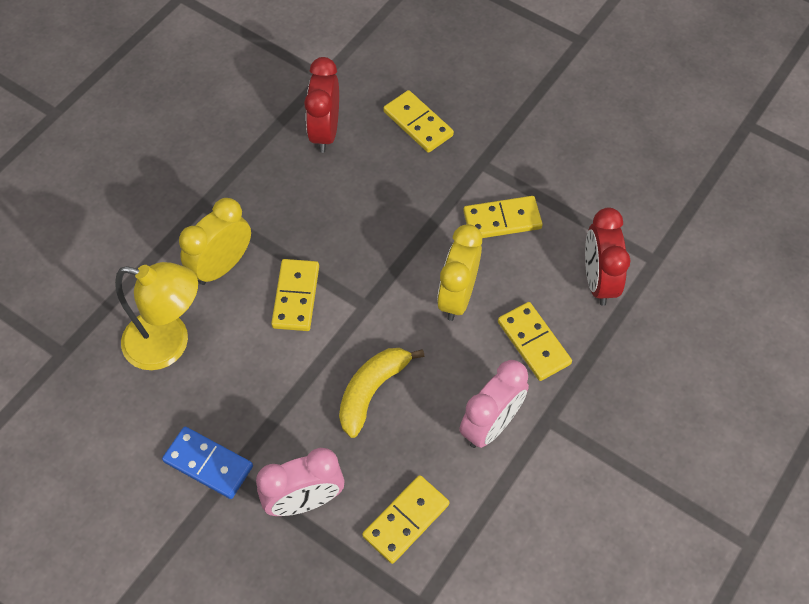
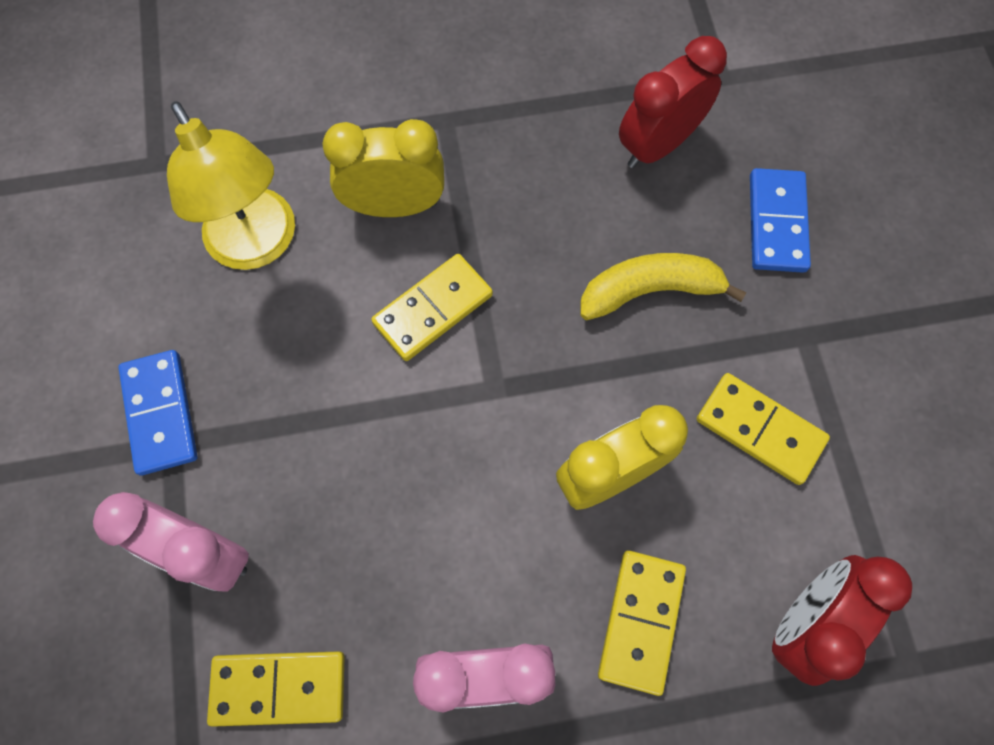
camera: 45 degrees right, 10 degrees up
(372, 391) = (399, 496): yellow banana -> yellow banana (650, 290)
(418, 124) = (776, 223): yellow domino -> blue domino

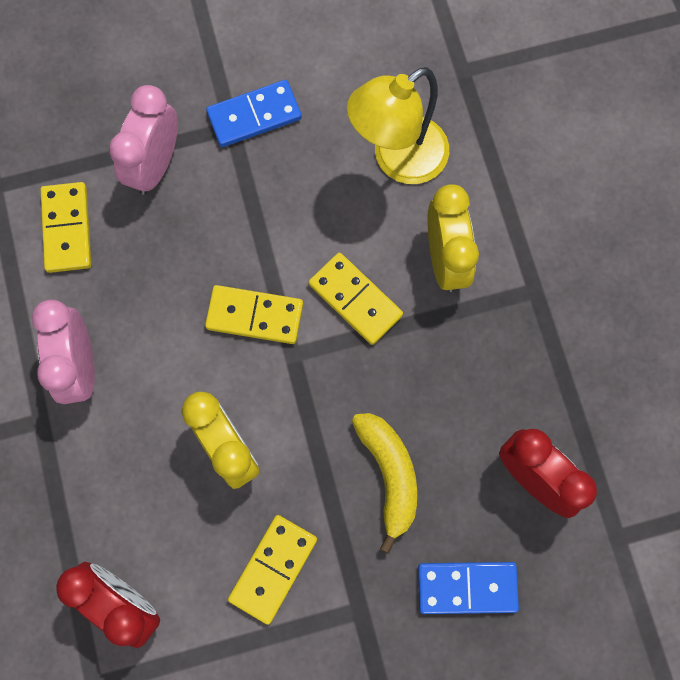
camera: 85 degrees right, 5 degrees up
(641, 621) = (119, 476): yellow domino -> yellow domino (254, 316)

